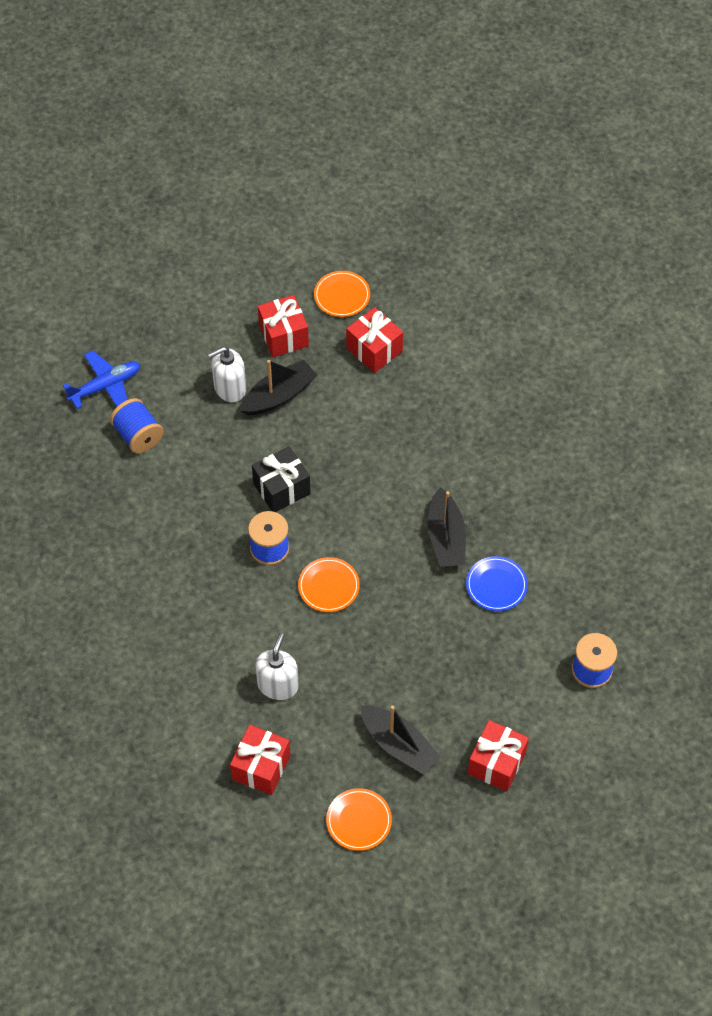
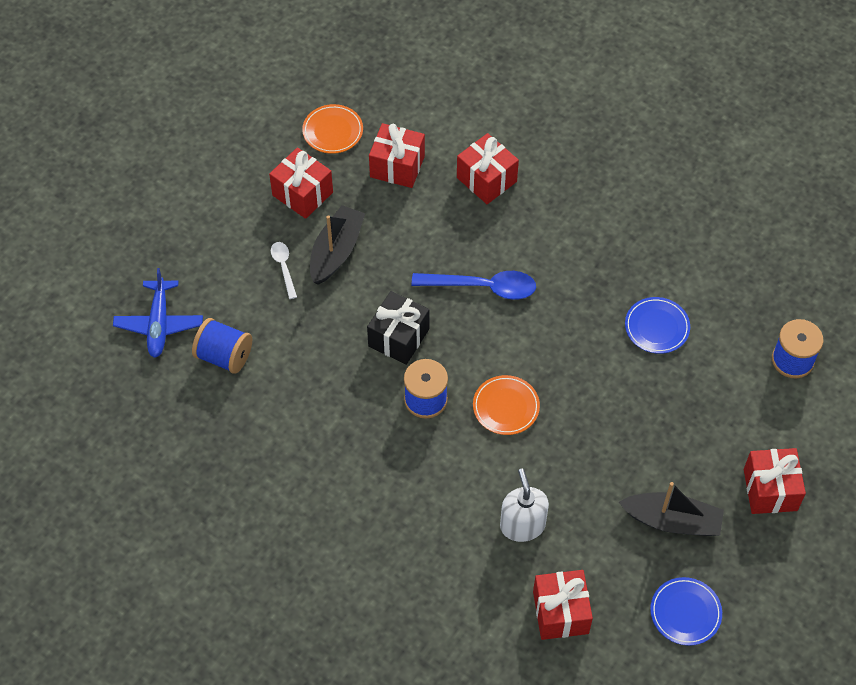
camera: 30 degrees left, 0 degrees up
(106, 386) = (159, 324): blue plane -> blue plane turned 150 degrees clockwise
(229, 388) = (284, 267): white soap dispenser -> white spoon
(359, 821) = (685, 612): orange plate -> blue plate
(376, 482) = (483, 287): none -> blue spoon
(440, 395) = (486, 179): none -> red gift
(446, 537) = (581, 306): black boat -> none

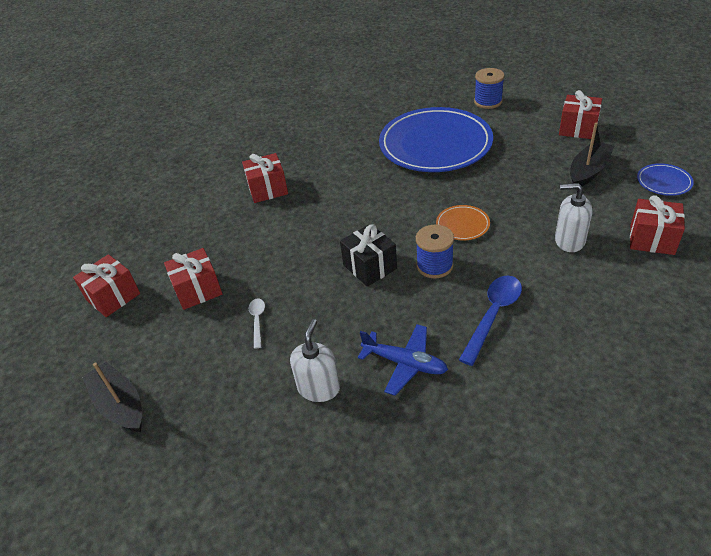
camera: 60 degrees left, 15 degrees down
(159, 324) = (252, 432): blue plane -> blue plane (405, 363)
(224, 356) = (319, 388): blue spool -> white soap dispenser
(284, 267) = (257, 320): white spoon -> white spoon turned 75 degrees clockwise
(333, 131) = (157, 257): orange plate -> none
(336, 251) = (267, 283): black boat -> black boat (120, 405)
(397, 166) = (219, 230): red gift -> red gift (113, 297)
(483, 287) = (354, 212): blue spoon -> blue spoon (493, 315)
(657, 327) = (435, 144): blue plate -> blue plate, size x2.45

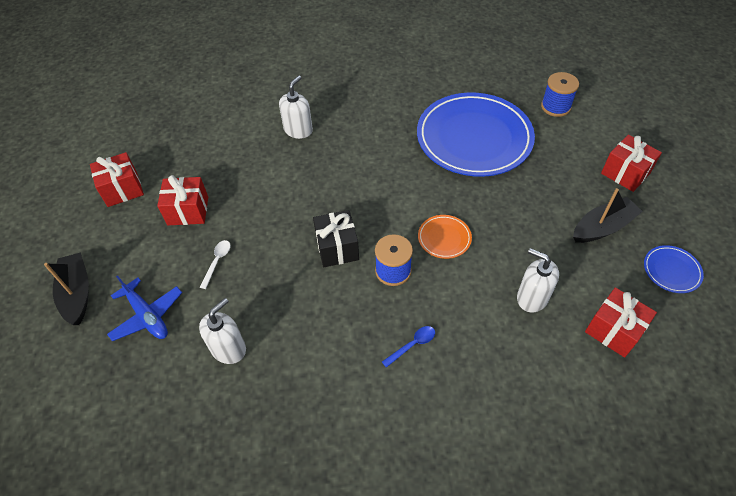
camera: 20 degrees right, 10 degrees up
(268, 189) = (298, 130): red gift -> white soap dispenser
(405, 363) = (309, 358): blue plane -> blue plane (147, 316)
(493, 315) = (412, 345): blue spoon -> blue spoon, size x0.54

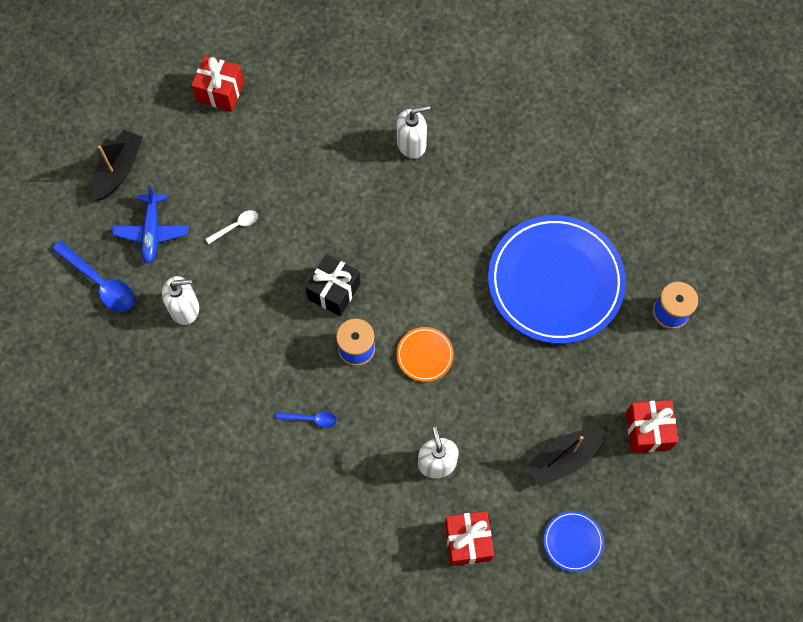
camera: 40 degrees right, 15 degrees up
(131, 388) = (100, 283): none -> blue spoon
(188, 211) = (252, 157): red gift -> none
(602, 227) = (563, 459): black boat -> black boat turned 135 degrees clockwise

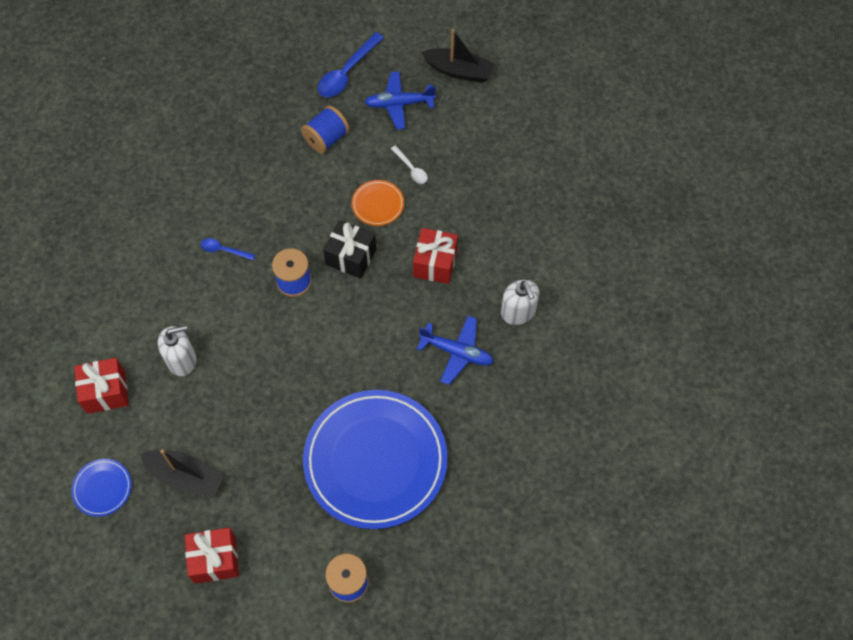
camera: 85 degrees right, 5 degrees down
(185, 308) = (326, 139): white soap dispenser -> blue spool
(220, 92) = (552, 139): red gift -> red gift (435, 263)
(311, 419) = (223, 250): blue spoon -> blue spoon turned 105 degrees clockwise
(425, 355) = (289, 341): orange plate -> orange plate (378, 204)
(449, 201) = (457, 352): none -> blue plane
(563, 459) = (185, 476): black boat -> black boat turned 150 degrees clockwise

